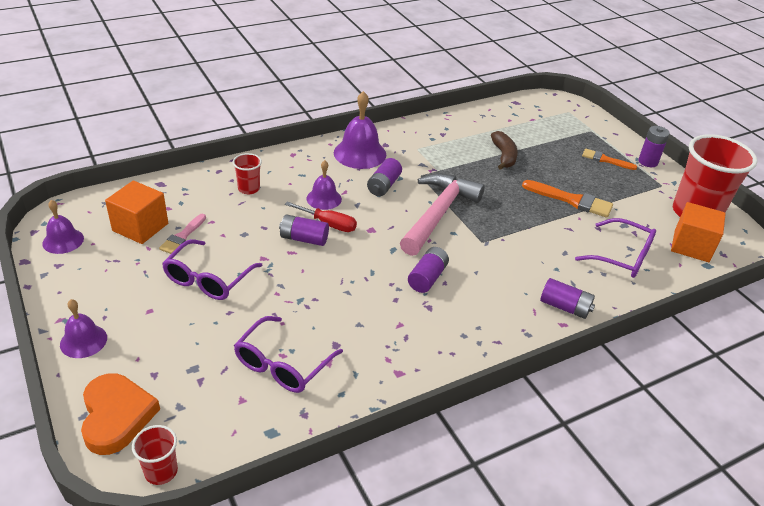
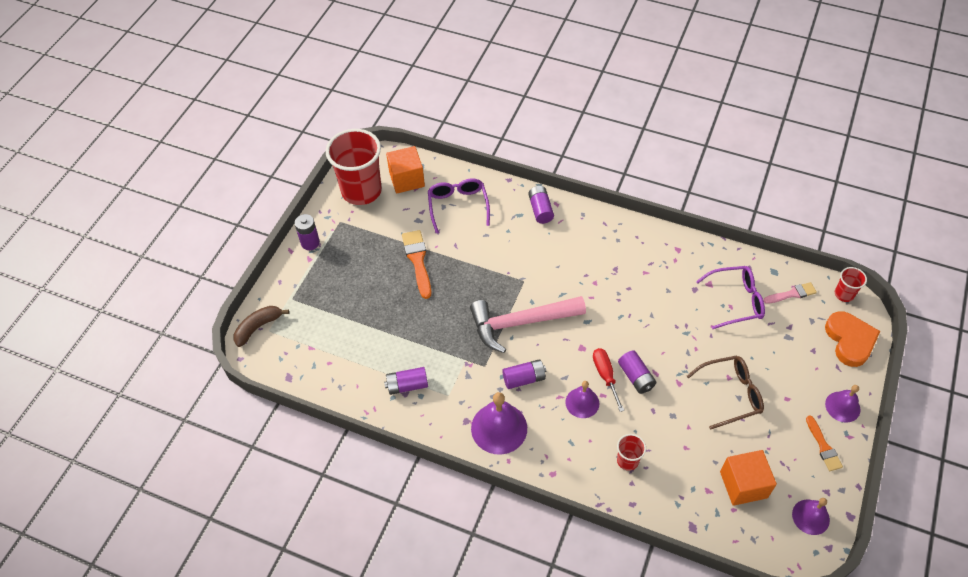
camera: 125 degrees left, 15 degrees up
(116, 416) = (850, 340): orange heart -> orange heart turned 135 degrees clockwise
(182, 236) = (718, 449): pink brush -> pink brush (792, 294)
(208, 279) = (730, 394): purple glasses -> brown glasses
(427, 278) = (592, 286): purple battery -> purple battery (407, 385)
(504, 156) = (397, 332): brown banana -> brown banana (258, 327)
(605, 160) = (334, 268): orange brush -> orange brush (823, 446)

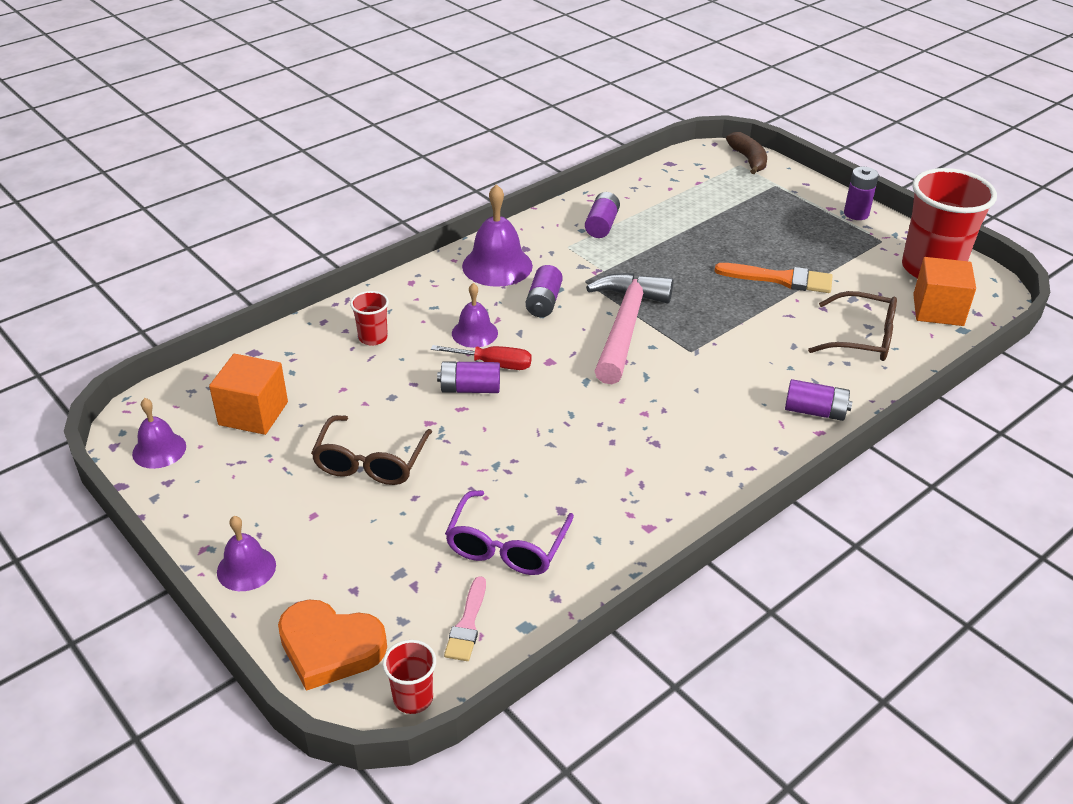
camera: 115 degrees right, 15 degrees down
(458, 206) = (861, 338): purple glasses -> brown glasses
(823, 446) = (219, 513): orange brush -> none

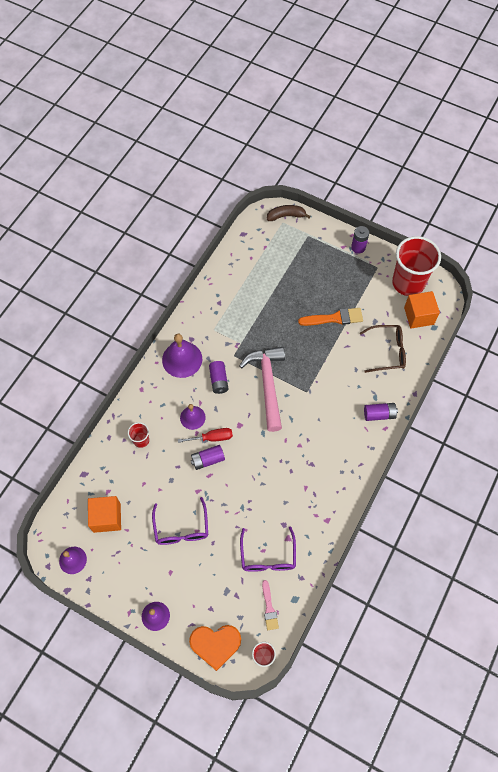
camera: 20 degrees left, 25 degrees up
(371, 461) = (181, 528): brown glasses -> purple glasses
(602, 225) = (225, 304): purple battery -> none
(748, 160) = (286, 216): brown banana -> brown banana turned 60 degrees counterclockwise

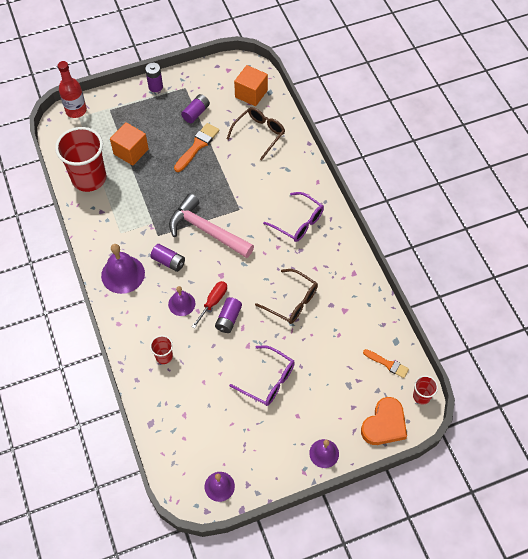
camera: 50 degrees left, 5 degrees down
(107, 517) = (207, 432): orange cube -> orange cube (131, 151)
(261, 493) = (291, 301): none -> brown glasses
(268, 556) = (346, 334): purple glasses -> purple glasses (298, 222)
(269, 608) = (387, 364): pink brush -> orange brush
(286, 216) = (76, 110): brown banana -> red bottle
(379, 414) = (303, 177): purple battery -> purple battery (196, 113)
(408, 283) = (218, 79): red cup -> red cup (89, 178)

